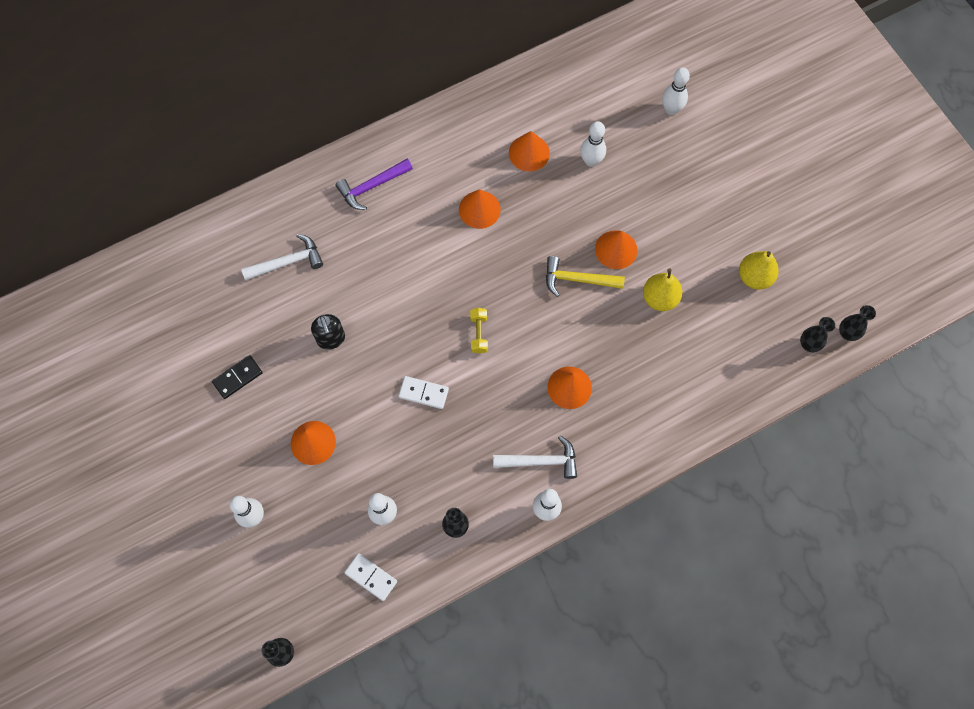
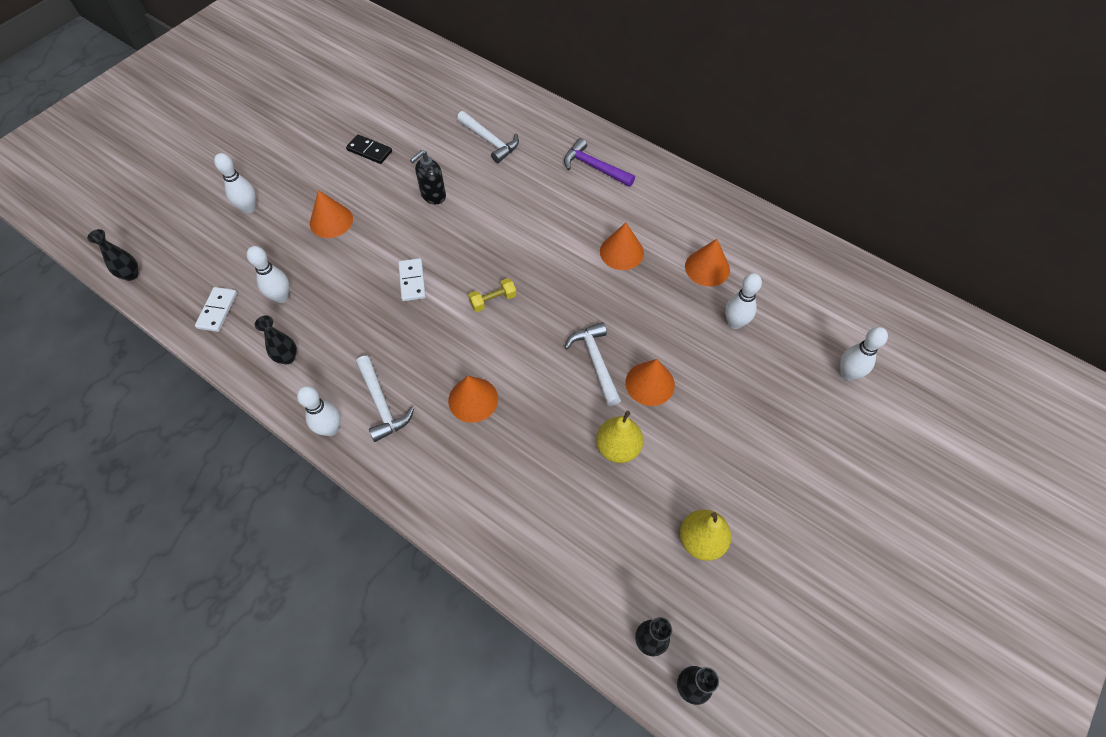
camera: 65 degrees right, 10 degrees down
(577, 279) = (595, 361): yellow hammer -> white hammer

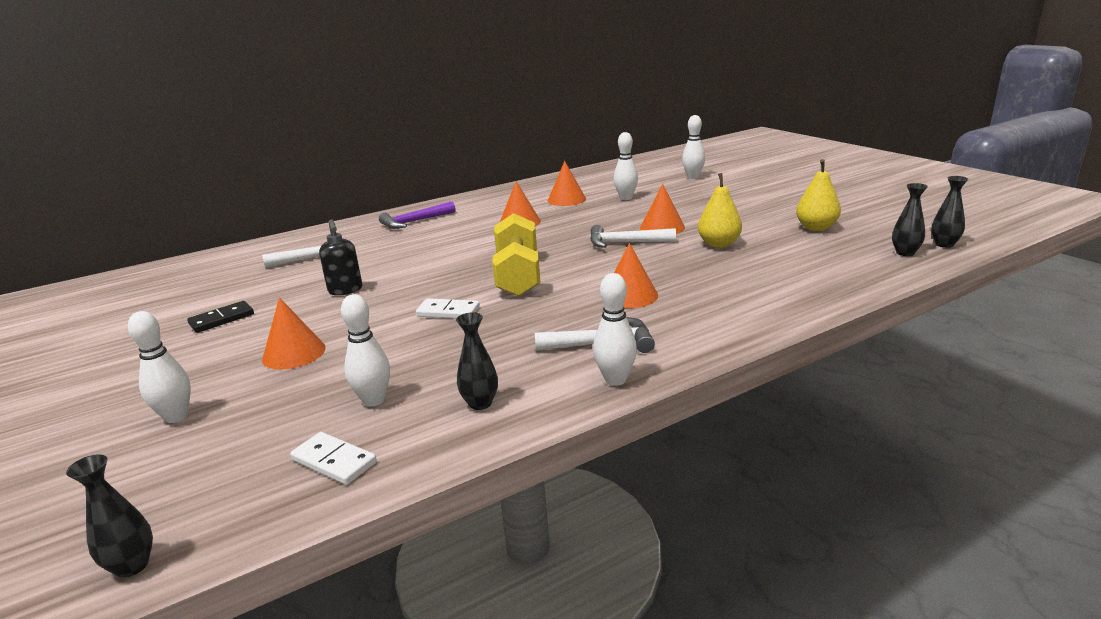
camera: 65 degrees left, 35 degrees down
(493, 300) = (518, 275): yellow dumbbell -> yellow dumbbell, size x2.20

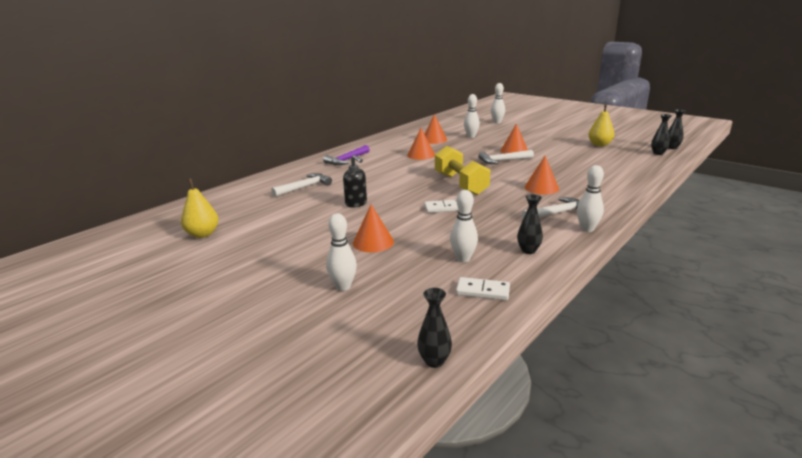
camera: 20 degrees left, 0 degrees up
(222, 319) = (289, 230): black domino -> none
(719, 244) = (557, 157): yellow pear -> yellow pear (203, 234)

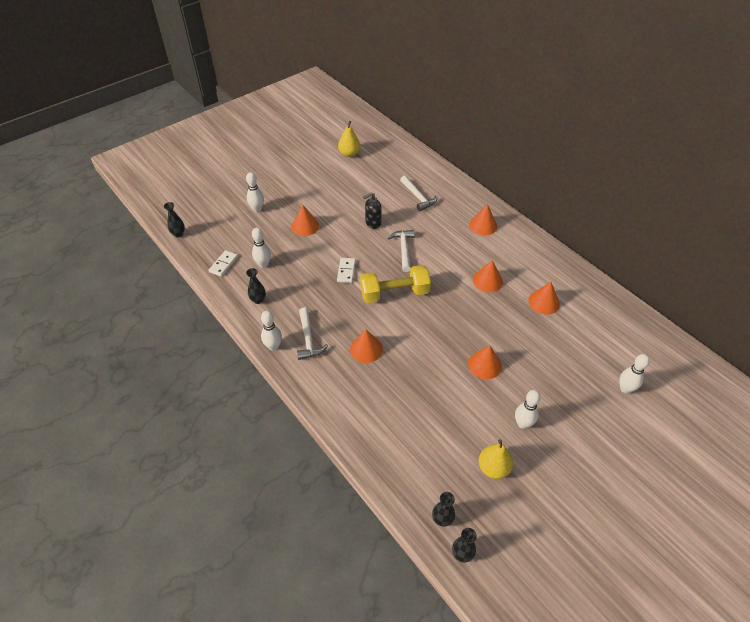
camera: 100 degrees right, 25 degrees up
(347, 160) = (483, 225): purple hammer -> orange cone
(471, 136) = (553, 340): white bowling pin -> white bowling pin (523, 424)
(503, 161) = (452, 343): white hammer -> white hammer (403, 249)

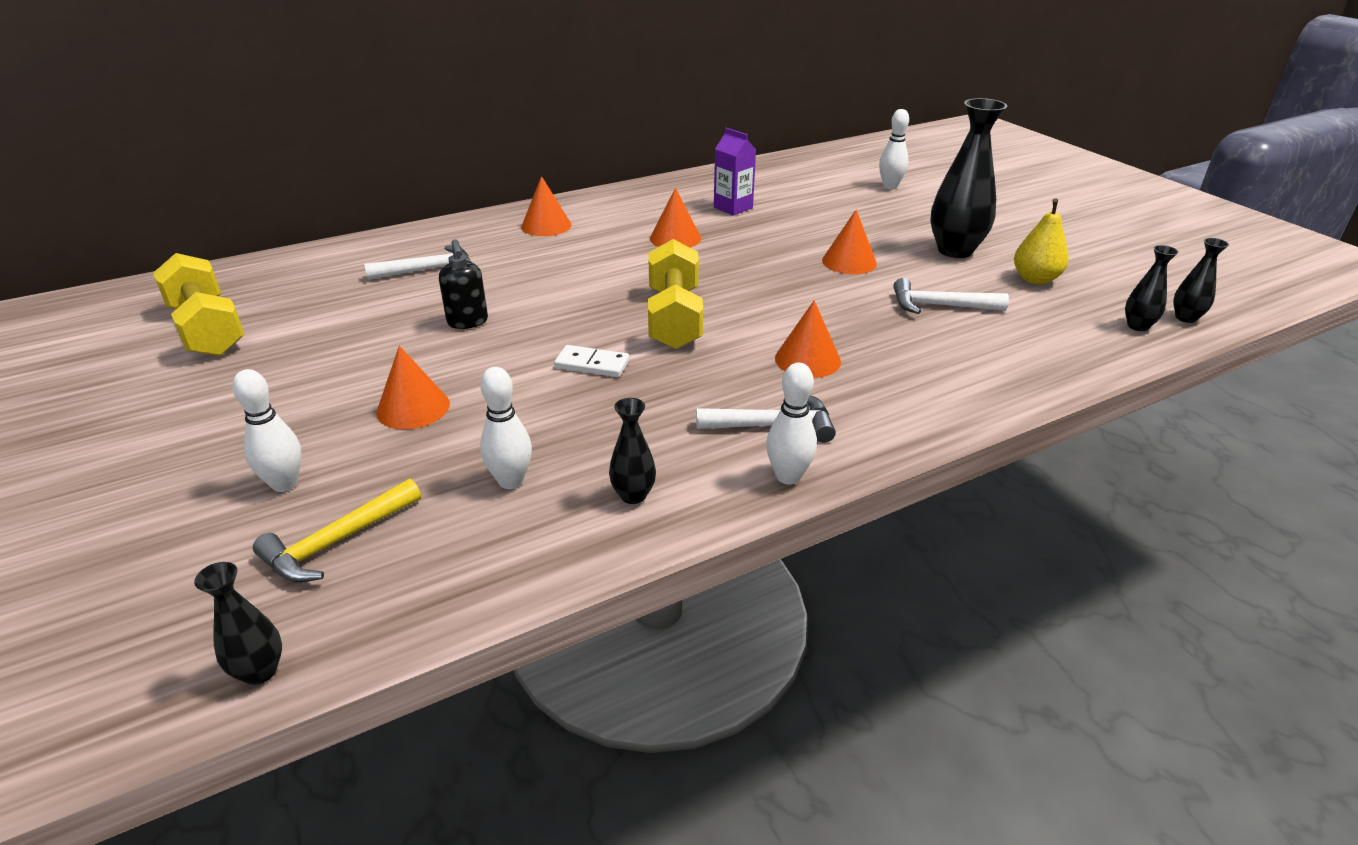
camera: 80 degrees left, 15 degrees down
(223, 264) = (471, 558): white domino -> none
(229, 231) = (337, 542): none -> yellow hammer
(349, 153) = (207, 329): yellow pear -> yellow dumbbell
(403, 249) = (563, 298): white hammer -> white hammer (939, 306)
(523, 424) = (955, 250): white bowling pin -> black vase
(544, 302) = (733, 208): orange cone -> purple carton

